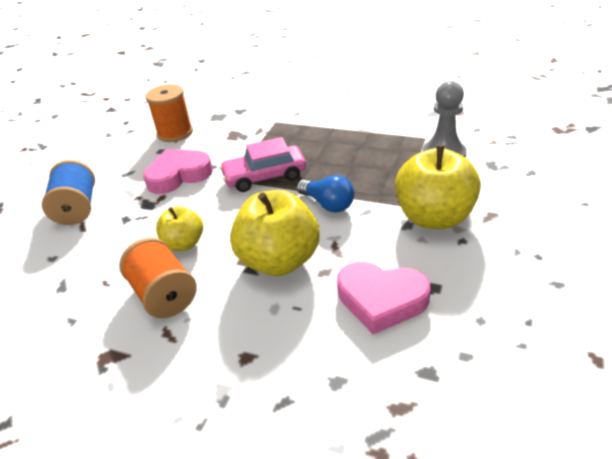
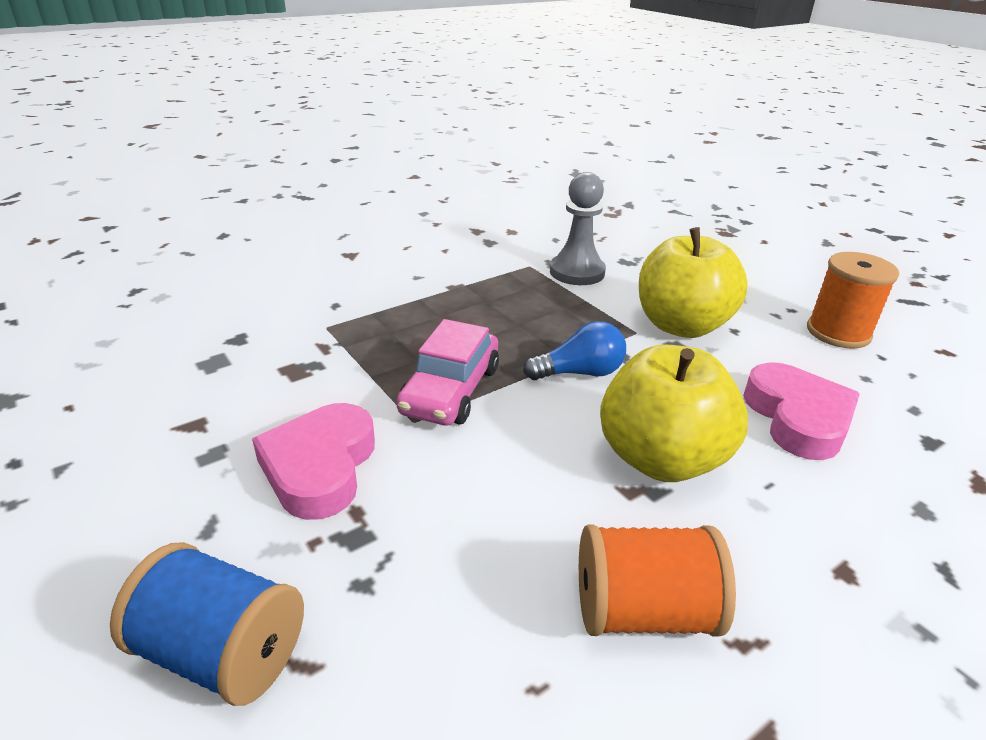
camera: 60 degrees left, 5 degrees down
(175, 133) = (178, 420): orange spool -> orange spool (838, 332)
(184, 244) = (527, 535): yellow apple -> none
(381, 300) = (797, 418): pink heart -> pink heart turned 60 degrees counterclockwise

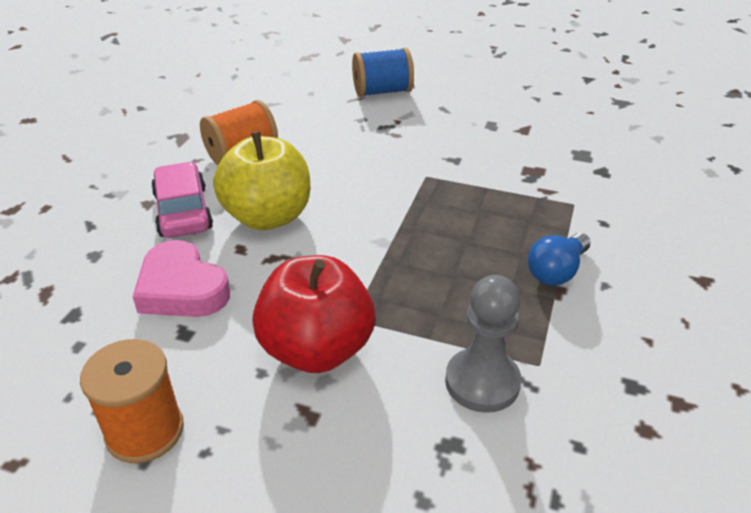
camera: 145 degrees right, 5 degrees up
(320, 467) = (437, 140): pink heart -> none
(450, 390) = (431, 200): pink car -> pink car (183, 211)
(579, 373) = (363, 252): blue light bulb -> blue light bulb (556, 271)
(681, 326) = (316, 349): yellow apple -> red apple

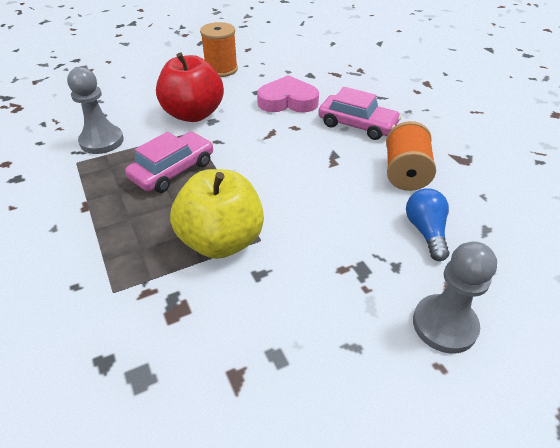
camera: 135 degrees right, 5 degrees up
(268, 217) = (311, 148): yellow apple -> yellow apple (221, 241)
(382, 92) = (444, 325): blue spool -> grey pawn
(432, 277) = (173, 170): none -> pink car
(556, 271) = (94, 218): blue light bulb -> blue light bulb (426, 231)

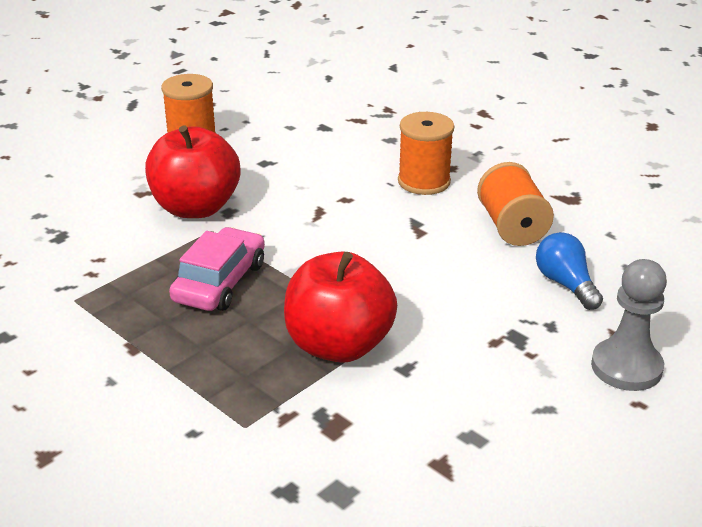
camera: 20 degrees left, 10 degrees down
(102, 141) = (89, 266): grey pawn -> none
(221, 241) = (338, 345): yellow apple -> red apple
(288, 101) = (315, 167): pink heart -> none
(357, 125) = (424, 181): pink car -> orange spool

